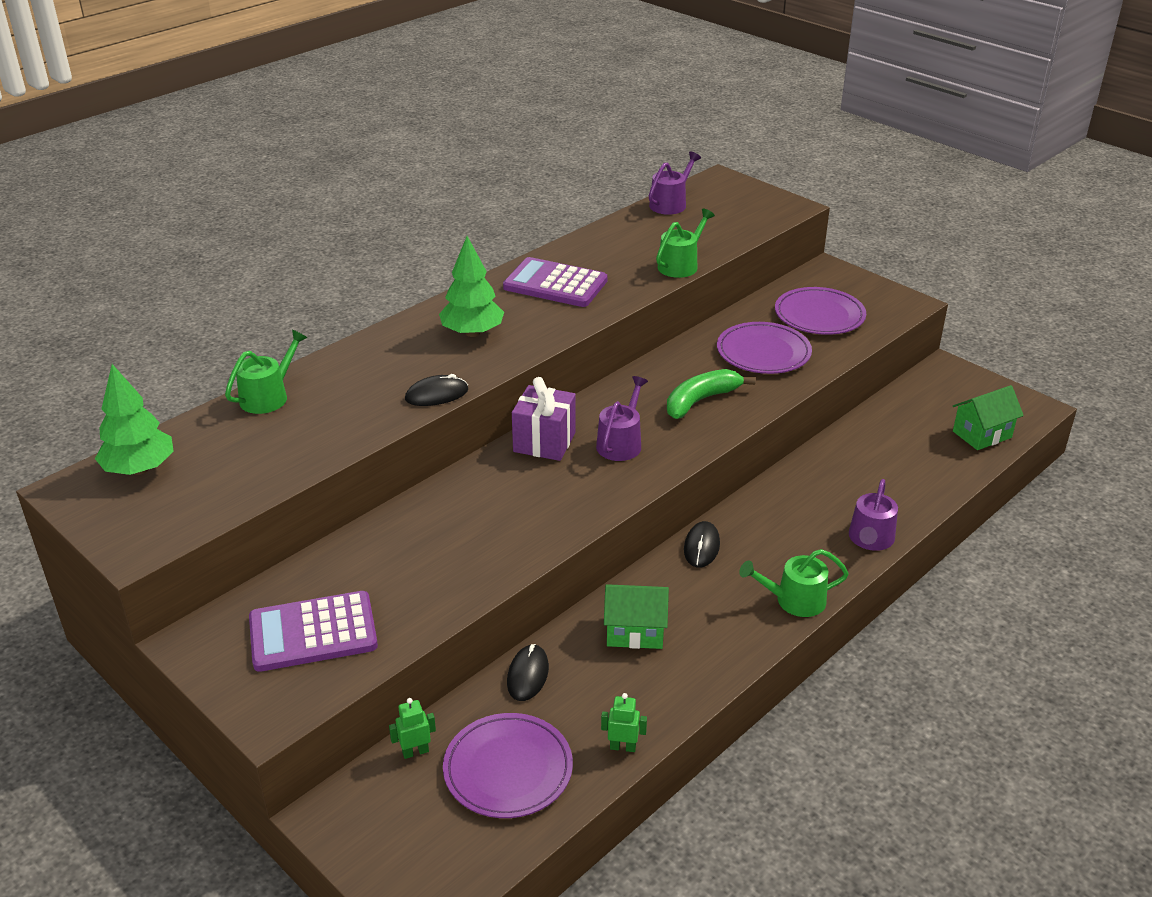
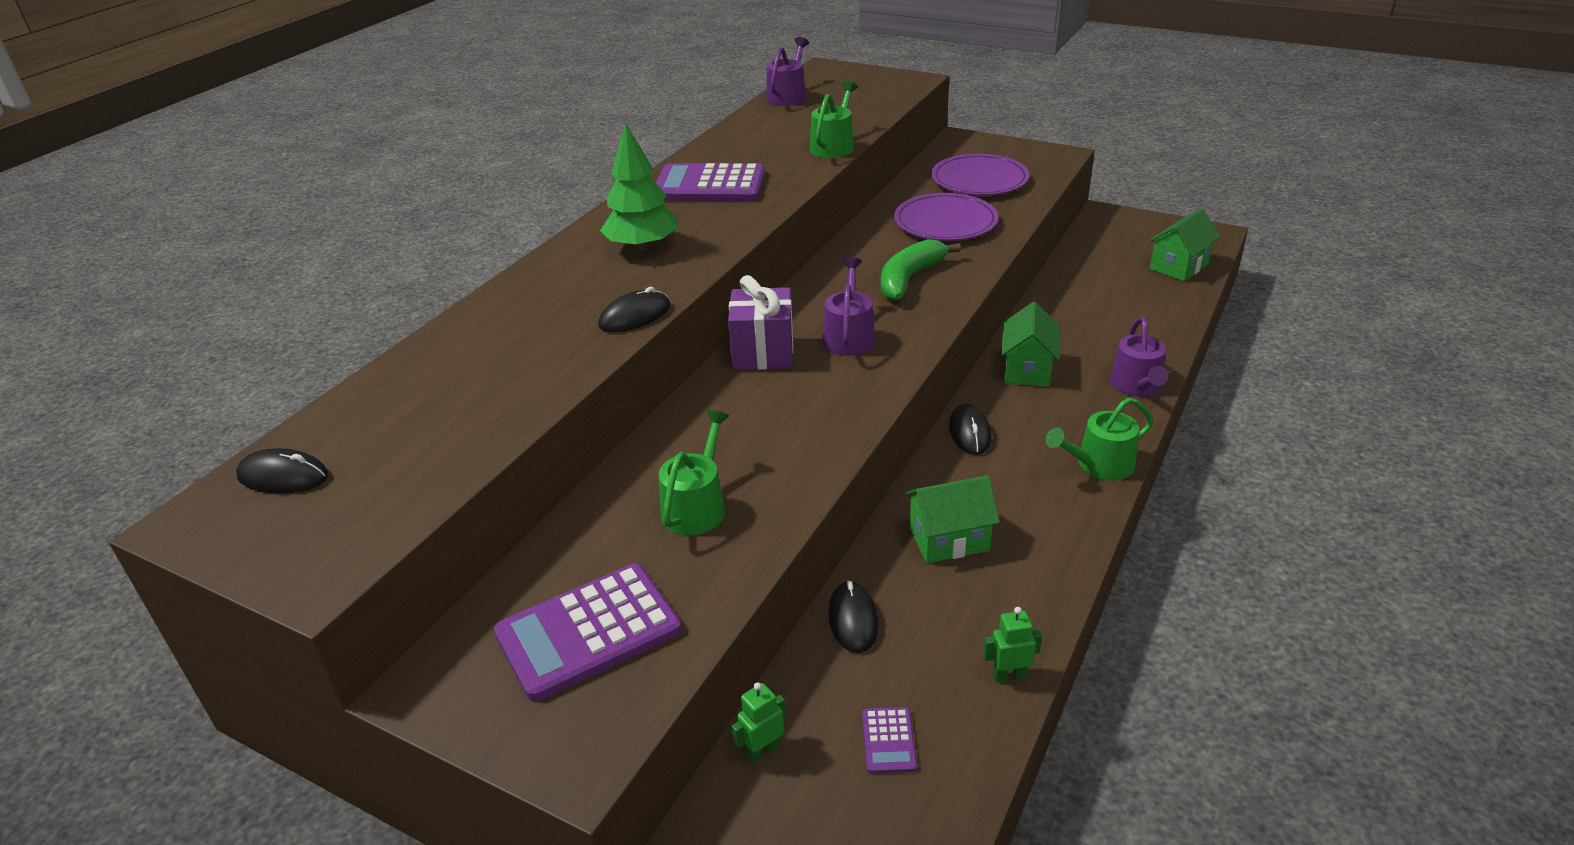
camera: 15 degrees left, 0 degrees up
(139, 469) = (283, 476): green tree -> black mouse
(268, 396) = (424, 358): green watering can -> green watering can (696, 506)
(508, 769) = (888, 741): purple plate -> purple calculator
(783, 502) = (1027, 369): none -> green house

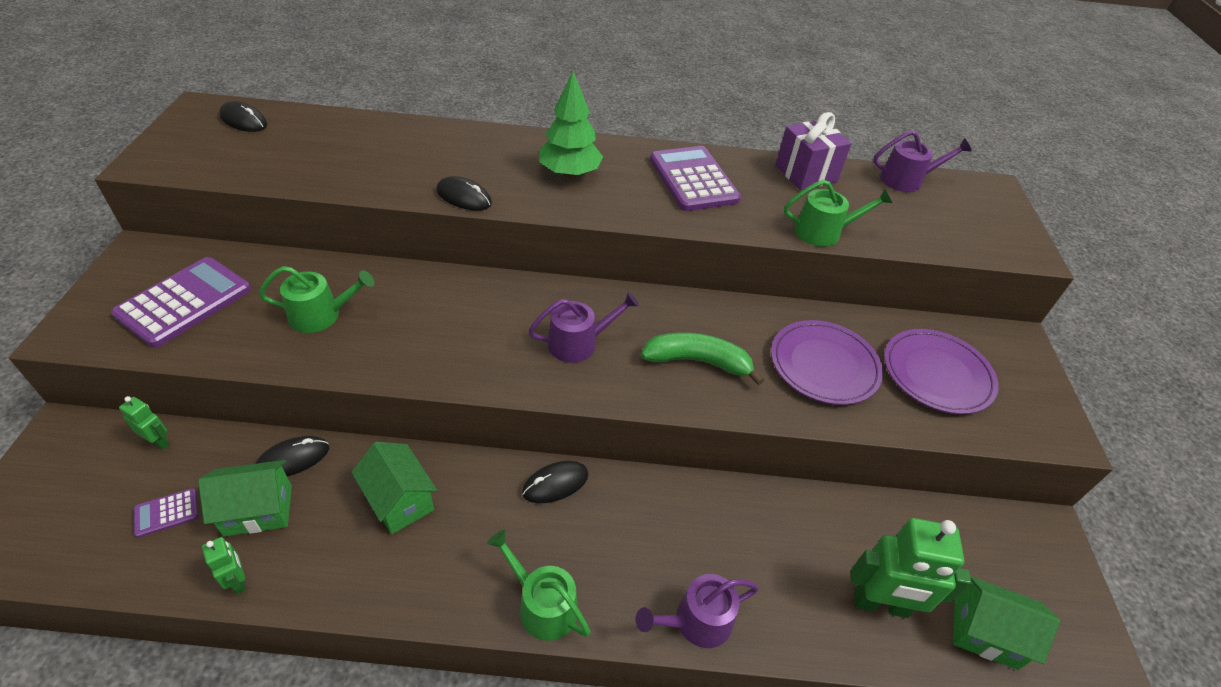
camera: 60 degrees right, 10 degrees up
(283, 476) = (244, 120): black mouse -> black mouse turned 45 degrees counterclockwise
(588, 632) = (184, 302): purple calculator -> purple calculator turned 90 degrees clockwise
(763, 353) = (531, 297): purple gift -> purple gift (805, 174)
(1027, 369) = (678, 510): green house -> green house (258, 510)
(1145, 300) = (880, 604): none -> green robot

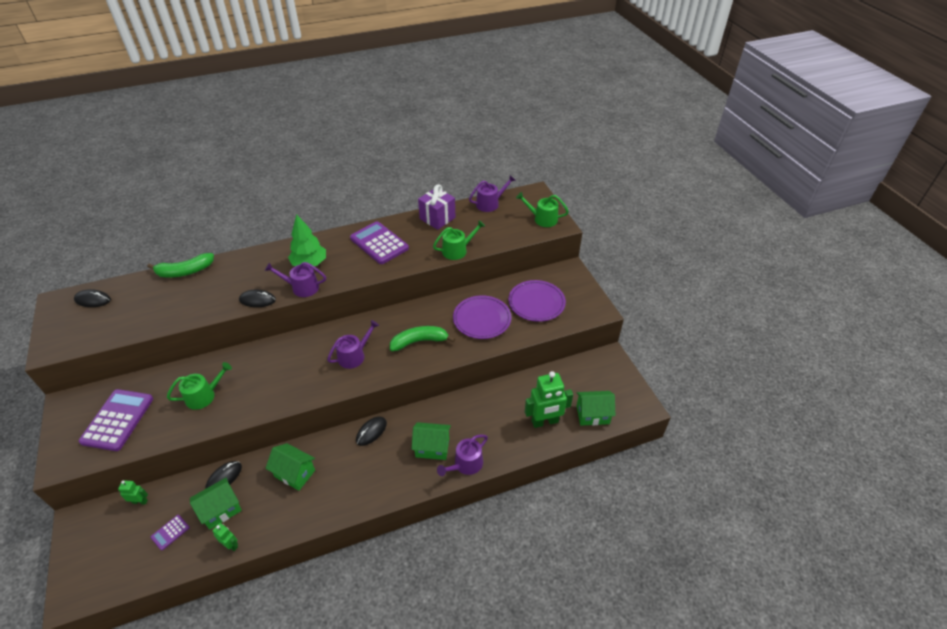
camera: 20 degrees left, 0 degrees up
(386, 125) = (185, 271): none -> green banana
(540, 202) = (302, 287): none -> purple watering can
(542, 605) = (391, 489): green watering can -> green watering can (542, 219)
(647, 560) = (432, 447): none -> green house

